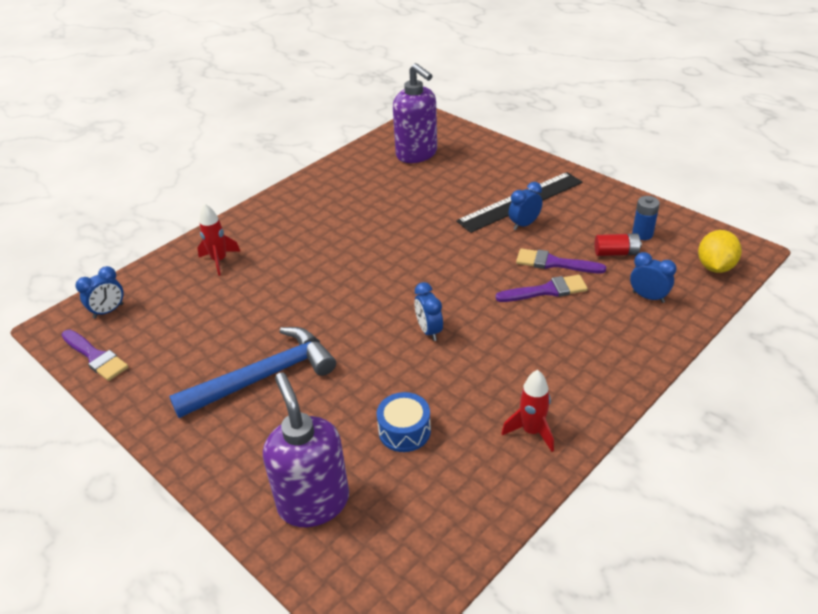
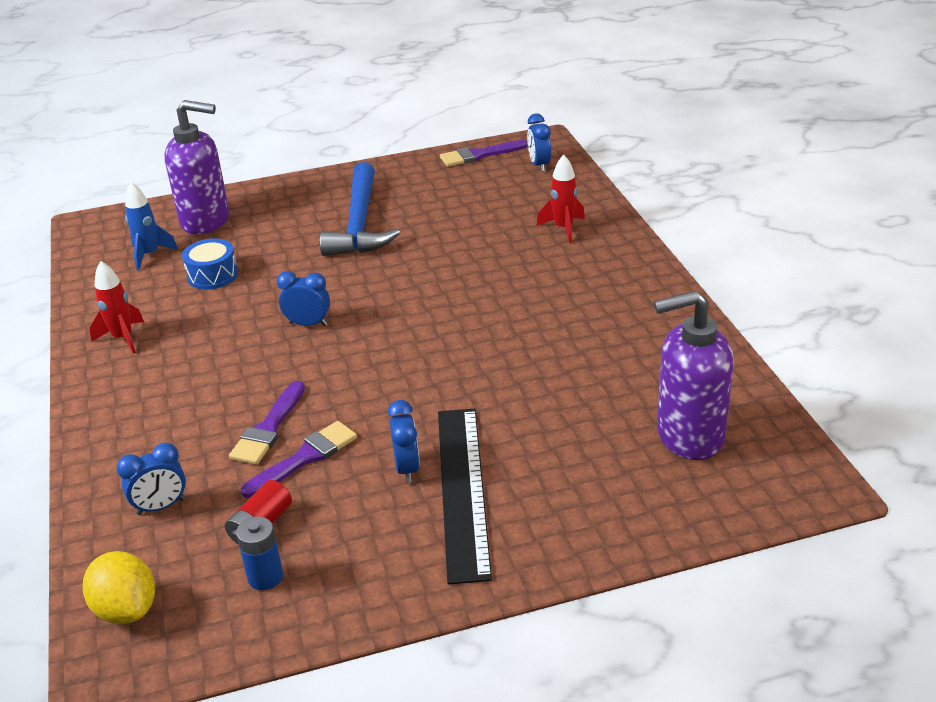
camera: 120 degrees right, 5 degrees down
(403, 507) = (149, 255): none -> blue rocket

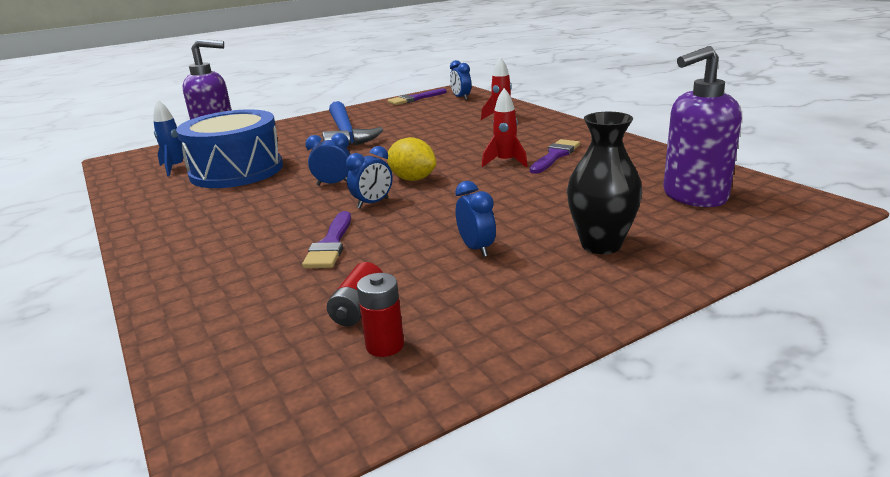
camera: 15 degrees left, 10 degrees down
(123, 338) = (167, 212): red rocket -> red rocket (505, 162)
(126, 609) = (237, 402): yellow lemon -> yellow lemon (412, 179)
(161, 506) = (245, 312): blue clock -> blue clock (373, 203)
(212, 275) = (236, 170): blue drum -> blue drum, size x2.15
(265, 577) = (385, 345): blue battery -> red battery
(304, 458) = (376, 257): purple brush -> purple brush (555, 156)
(462, 490) = (537, 253): black ruler -> none
(534, 491) = (601, 245): none -> black vase

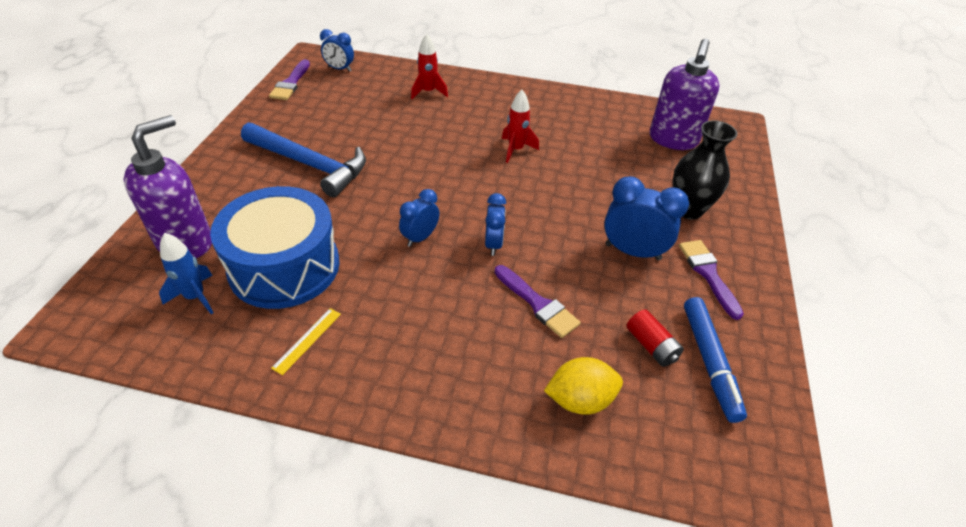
camera: 50 degrees left, 20 degrees up
(178, 203) = (307, 340): none -> yellow ruler
(385, 345) = (709, 362): red battery -> blue marker
(412, 179) = (477, 201): yellow lemon -> yellow lemon (580, 400)
(476, 248) = (633, 252): blue clock -> blue clock, size x1.60
(555, 156) = (539, 128): purple brush -> purple brush (708, 274)

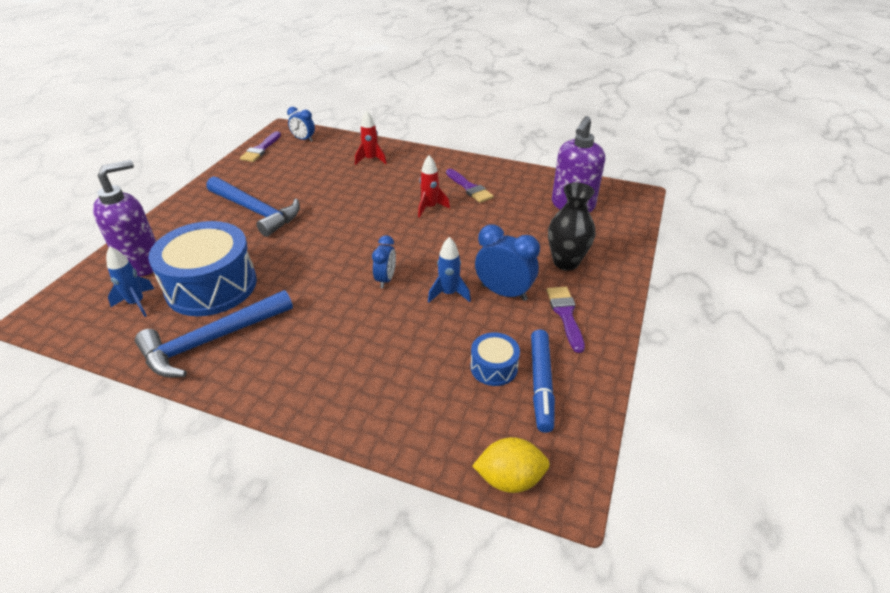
camera: 10 degrees right, 5 degrees down
(307, 340) = (211, 341): yellow ruler -> blue hammer
(420, 238) = (326, 271): blue clock -> none
(537, 303) = (407, 327): purple brush -> purple brush (469, 188)
(571, 257) = (448, 293): none -> blue rocket
(580, 400) = (417, 403): yellow lemon -> yellow lemon (509, 479)
(651, 346) = (494, 367): red battery -> blue drum

